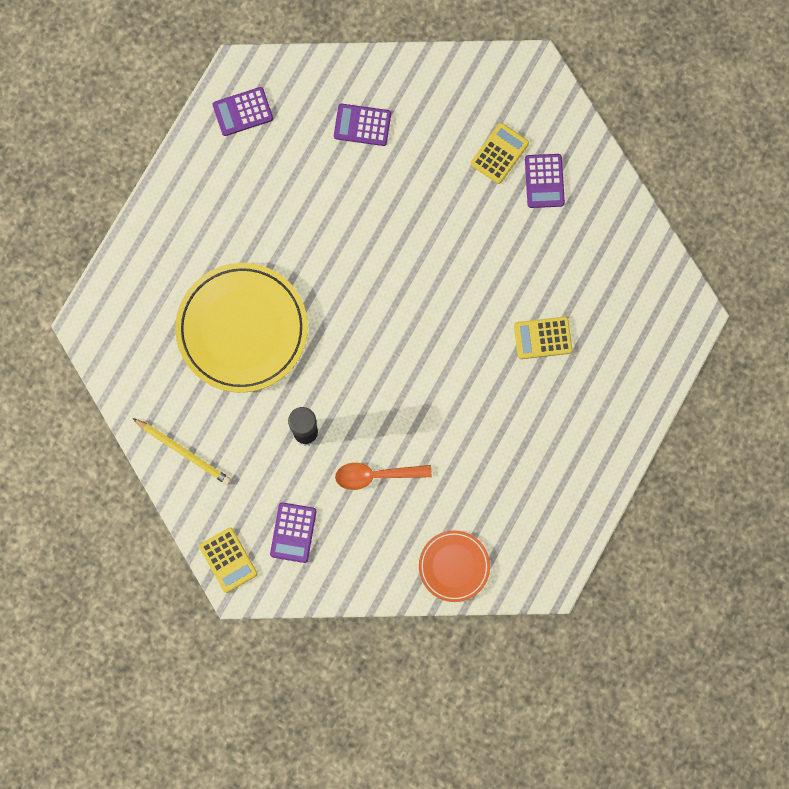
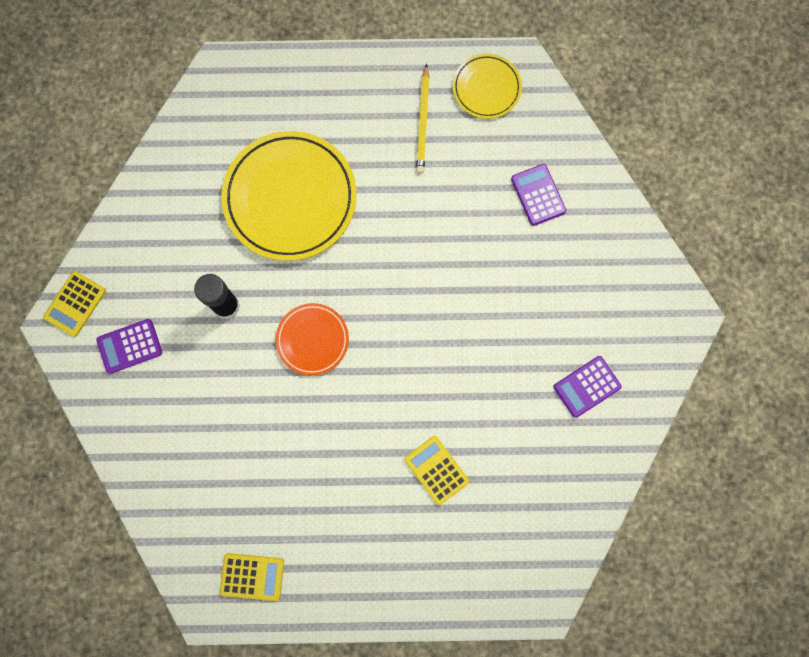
camera: 60 degrees right, 0 degrees up
(184, 452) = (152, 211): yellow pencil -> yellow pencil (423, 122)
(242, 112) = (486, 88): purple calculator -> yellow plate
(376, 475) = (221, 390): orange spoon -> none
(454, 566) = (174, 509): orange plate -> orange plate (312, 340)
(499, 153) = (587, 331): yellow calculator -> yellow calculator (252, 576)

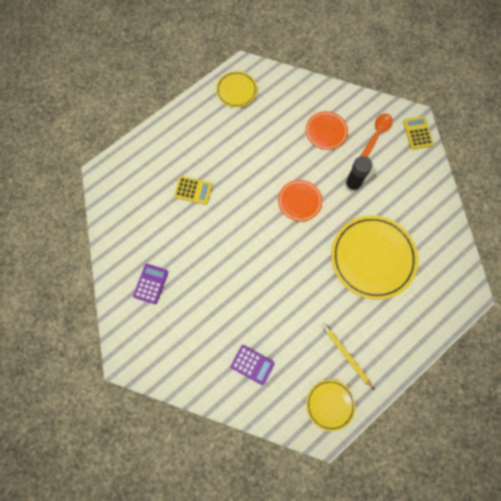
camera: 140 degrees right, 5 degrees down
(130, 346) = (376, 135): purple calculator -> orange spoon
(189, 406) = (326, 131): none -> orange plate
(252, 576) = (236, 90): yellow calculator -> yellow plate

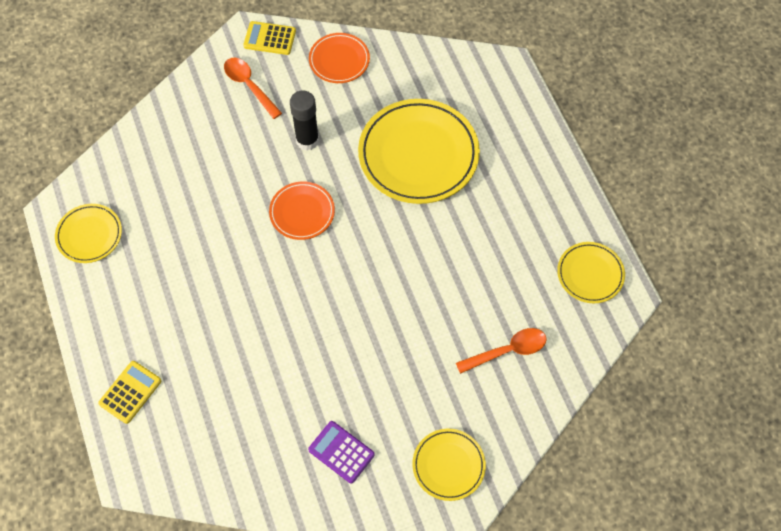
camera: 70 degrees left, 10 degrees down
(163, 352) = (448, 465): none -> yellow plate
(193, 190) = (221, 347): yellow calculator -> yellow calculator (130, 392)
(252, 364) = (507, 351): purple calculator -> orange spoon
(326, 131) = (214, 143): orange plate -> orange plate (339, 60)
(346, 355) = (533, 233): yellow pencil -> none

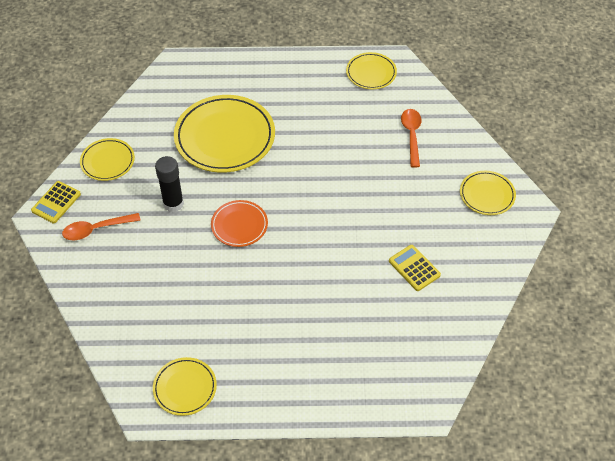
camera: 70 degrees left, 10 degrees down
(130, 392) = (353, 389): yellow calculator -> yellow calculator (414, 268)
(339, 60) = (107, 161): orange plate -> yellow plate
(341, 452) = (455, 256): purple calculator -> none

